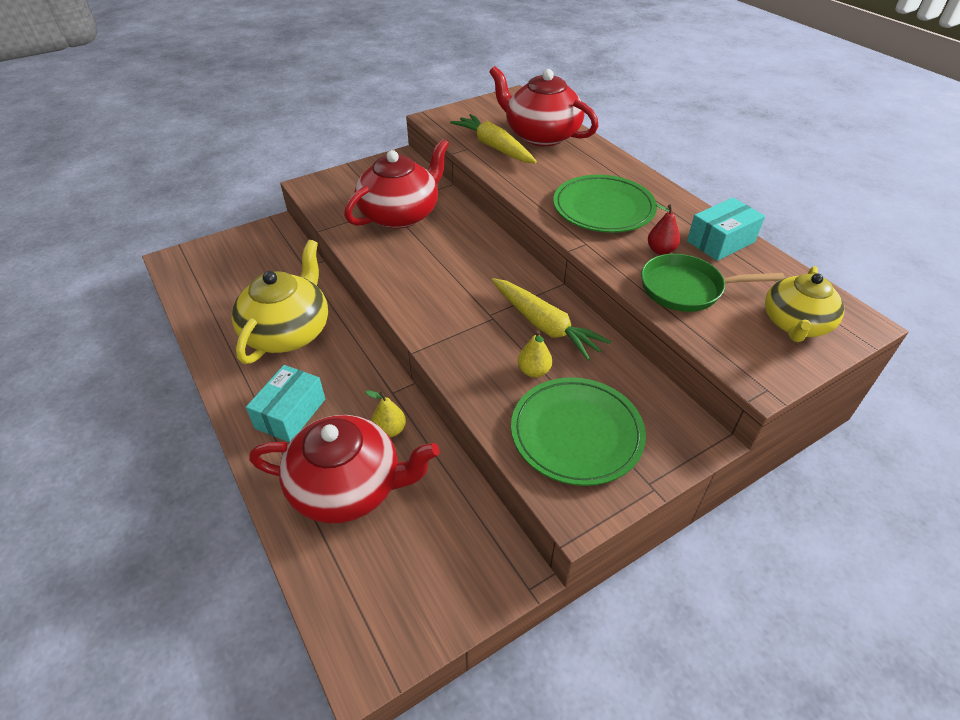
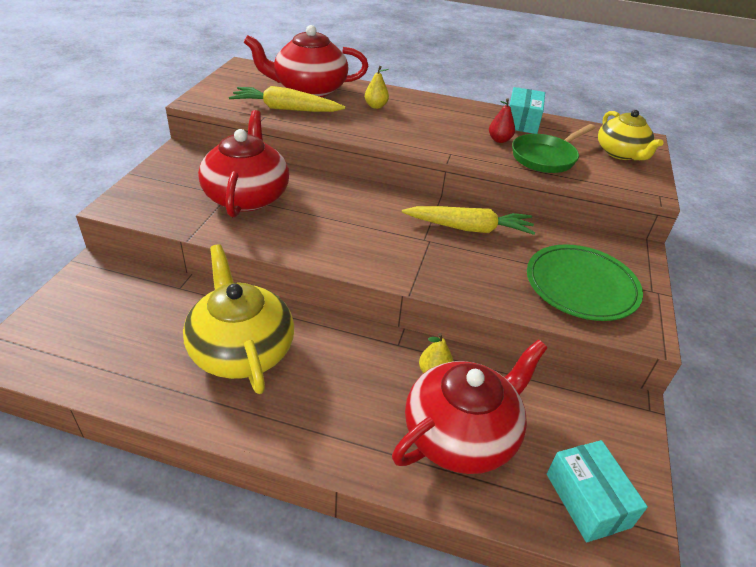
camera: 45 degrees left, 5 degrees down
(290, 413) = (339, 413): turquoise box -> turquoise box (587, 500)
(534, 371) = (504, 262): yellow pear -> yellow pear (376, 106)
(603, 208) = (427, 126): green plate -> none

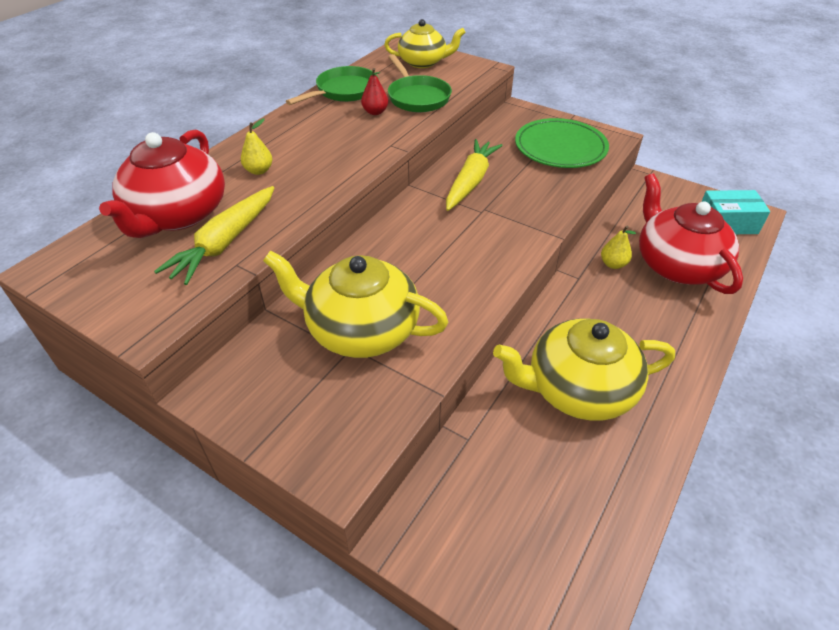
camera: 70 degrees left, 5 degrees up
(247, 196) = (361, 330): red teapot -> yellow teapot
(522, 121) = (344, 91): turquoise box -> green pan

